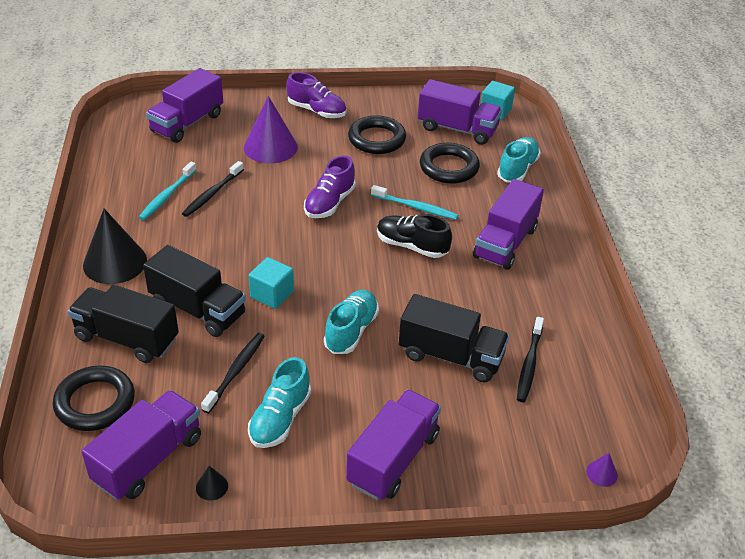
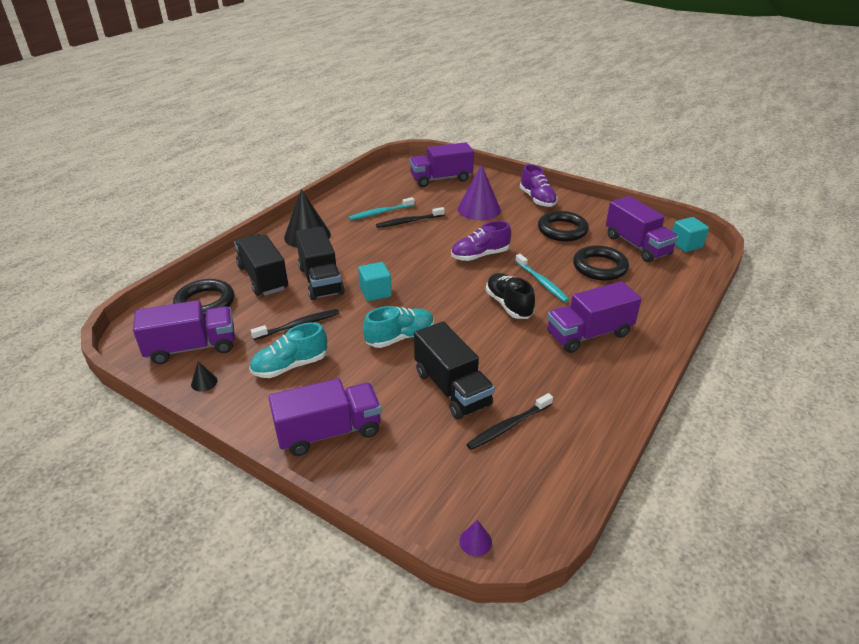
camera: 40 degrees right, 5 degrees down
(517, 169) = (660, 289): turquoise shoe -> none

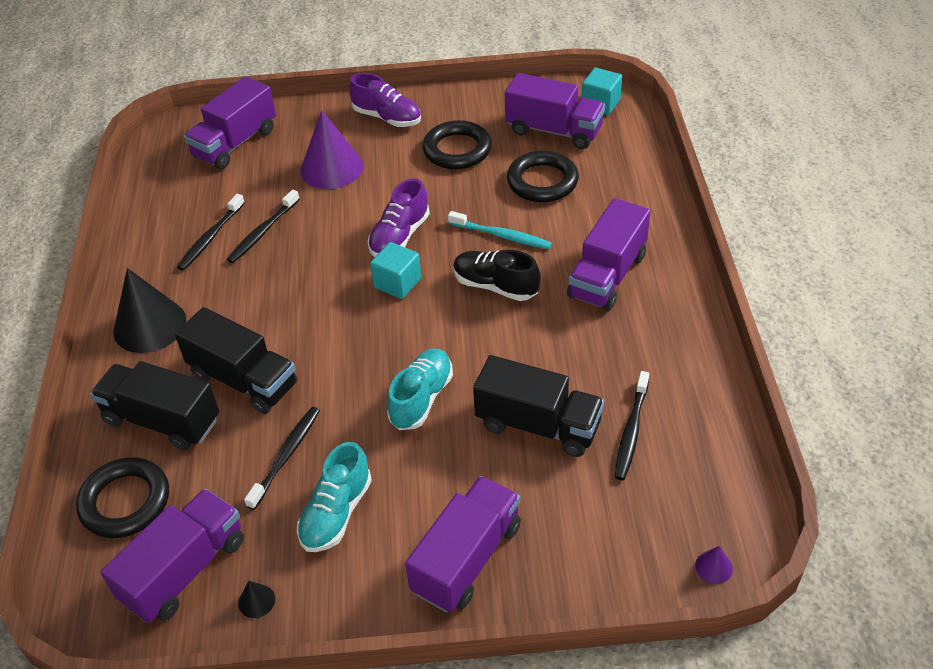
camera: 35 degrees left, 10 degrees up
(375, 292) = (330, 356): turquoise cube -> turquoise cube (397, 283)
(380, 213) = (210, 237): turquoise toothbrush -> black toothbrush

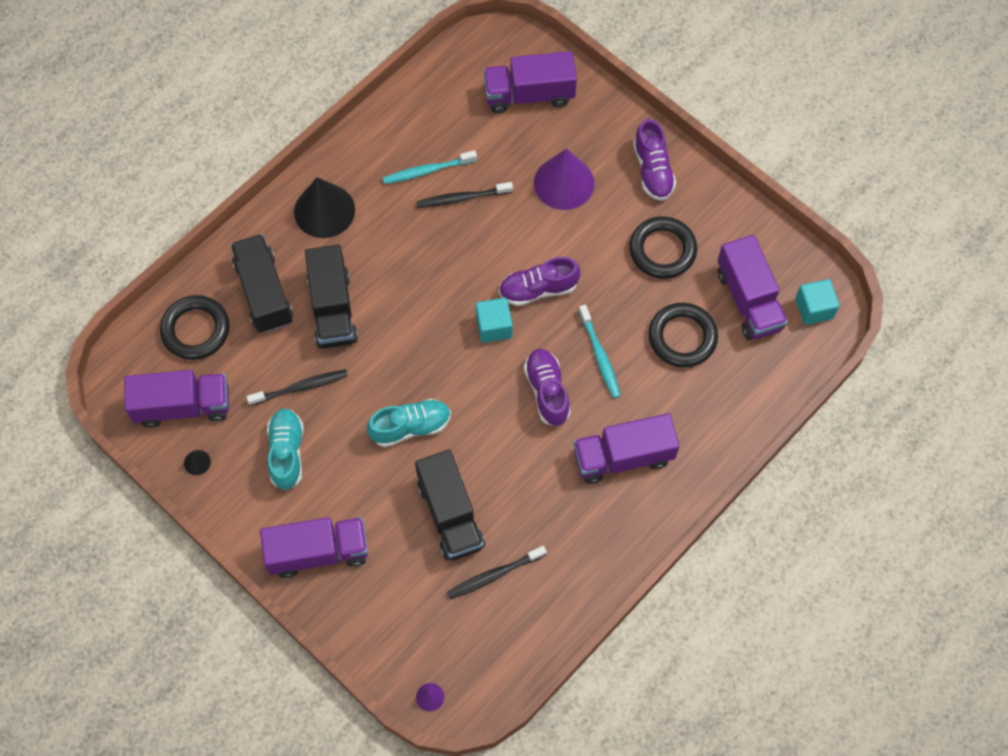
camera: 45 degrees right, 20 degrees up
(210, 237) = (427, 170): black toothbrush -> turquoise toothbrush
(336, 513) = (287, 453): turquoise shoe -> turquoise shoe turned 105 degrees clockwise
(495, 286) = (547, 391): black shoe -> purple shoe

